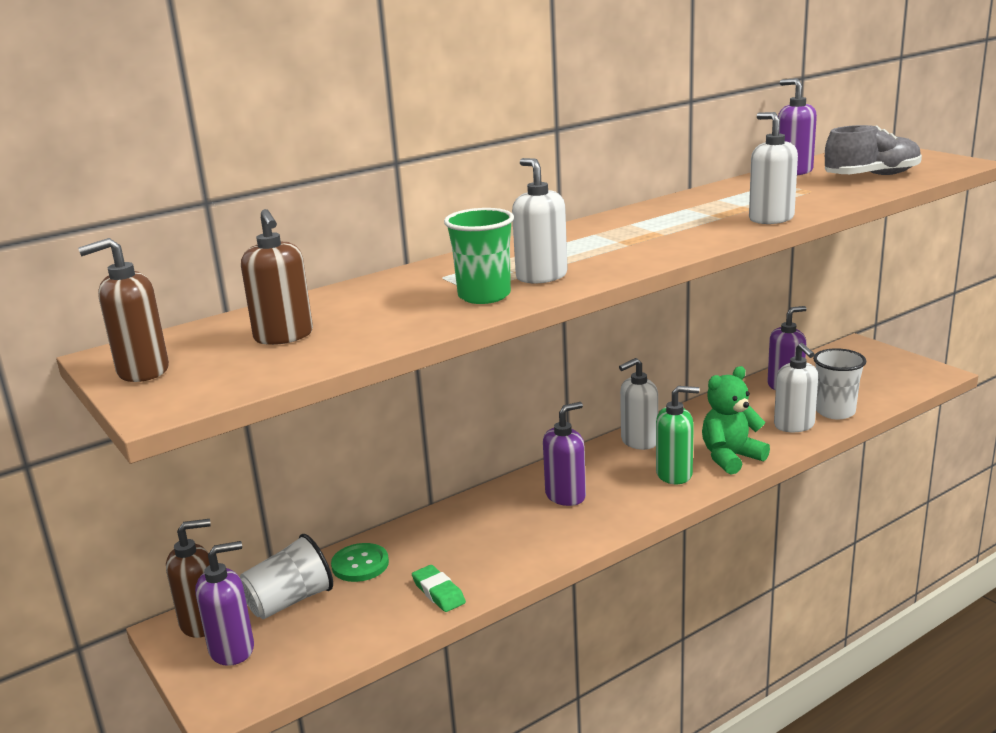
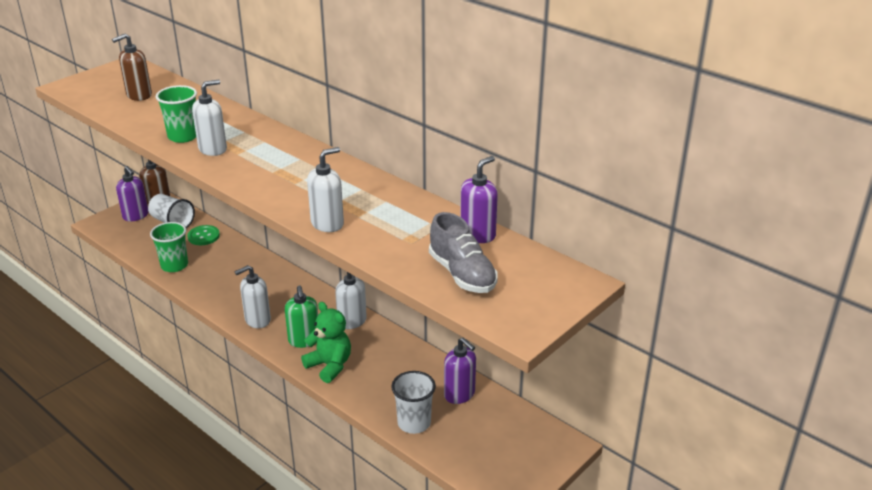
camera: 75 degrees right, 10 degrees up
(142, 371) = (106, 74): brown soap dispenser -> none
(438, 592) = (174, 265): green eraser -> green cup
(566, 496) = (275, 297): purple soap dispenser -> none
(794, 425) = (385, 399): white soap dispenser -> white soap dispenser (257, 320)

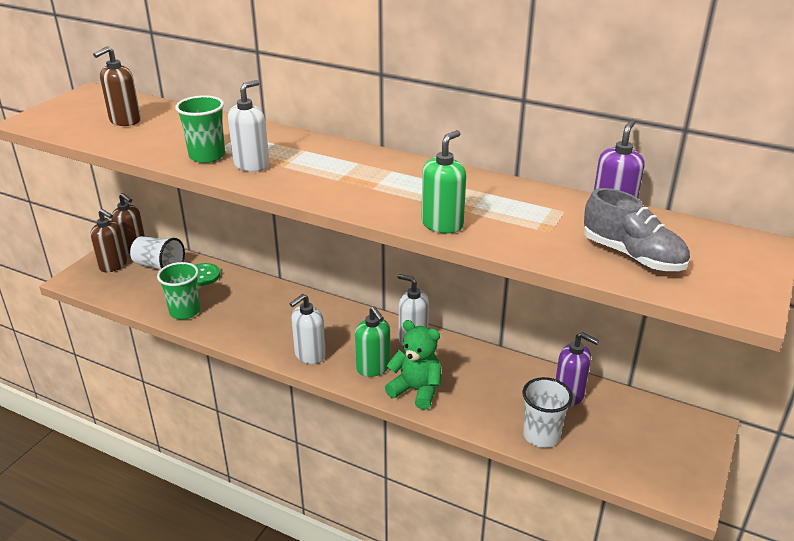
camera: 15 degrees left, 0 degrees up
(136, 216) = (113, 265): purple soap dispenser -> brown soap dispenser
(327, 224) = (442, 224): white soap dispenser -> green soap dispenser

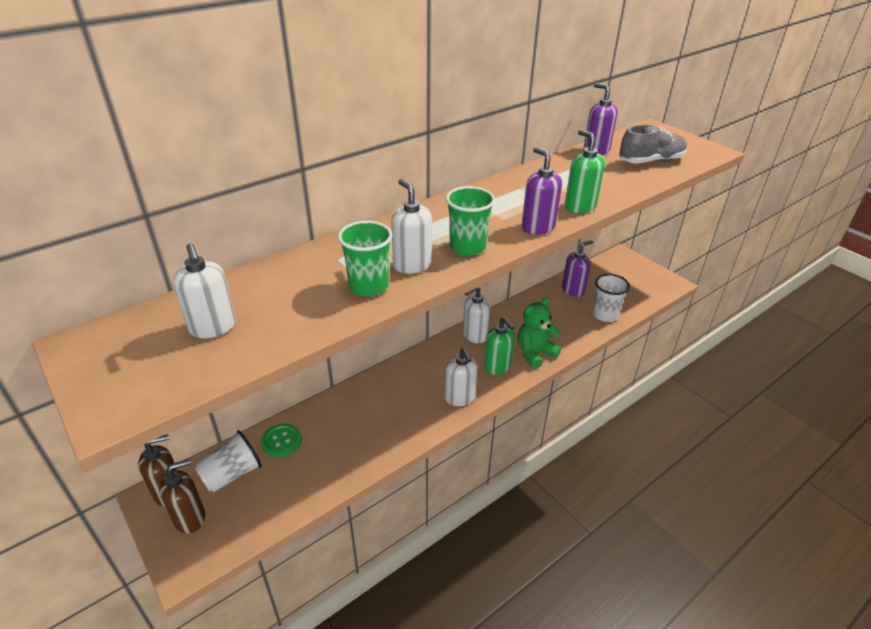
camera: 65 degrees left, 5 degrees up
(125, 121) = (213, 327): brown soap dispenser -> white soap dispenser
(185, 311) = (335, 469): green cup -> green cup (467, 247)
(371, 208) = (538, 227): none -> purple soap dispenser
(373, 368) = (497, 367): green soap dispenser -> green soap dispenser turned 60 degrees clockwise

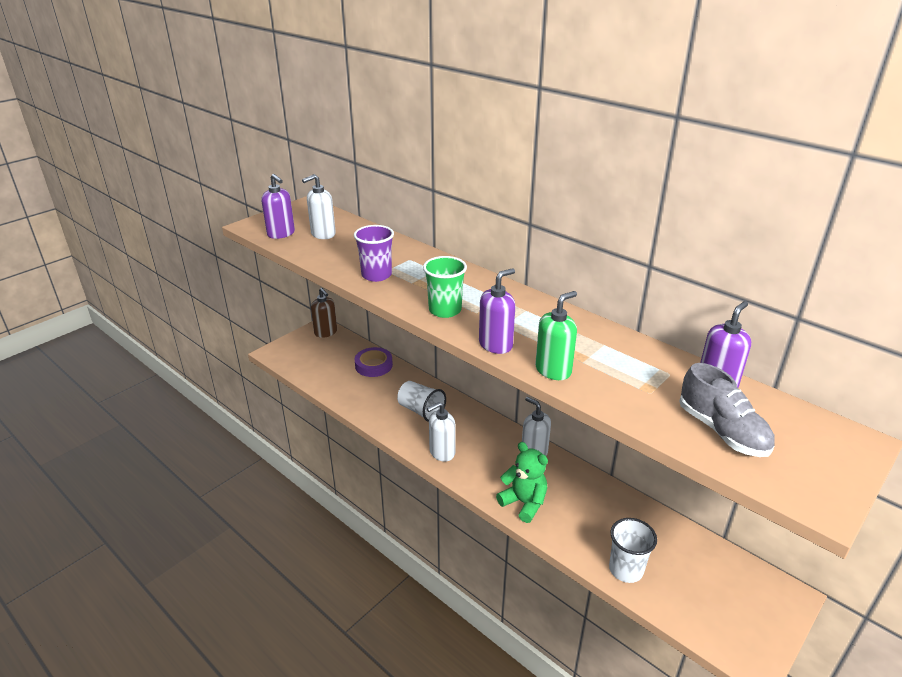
camera: 80 degrees right, 5 degrees down
(190, 518) = (307, 345): brown soap dispenser -> none
(231, 474) = (342, 351): white cup -> white cup (421, 411)
(281, 441) = (373, 365): green button -> purple tape
(368, 286) = (376, 275): green cup -> purple cup
(412, 265) = (409, 288): white soap dispenser -> none
(497, 367) = (492, 474): green soap dispenser -> none
(573, 290) = (662, 536): purple soap dispenser -> purple soap dispenser (281, 234)

